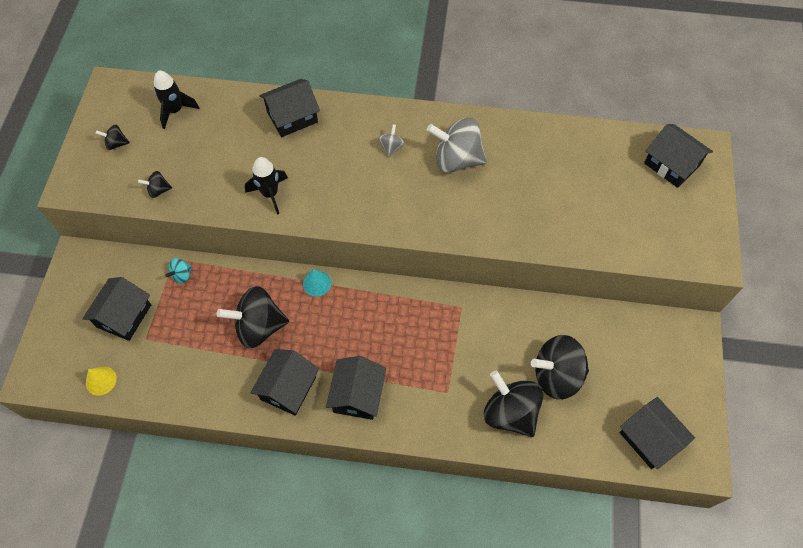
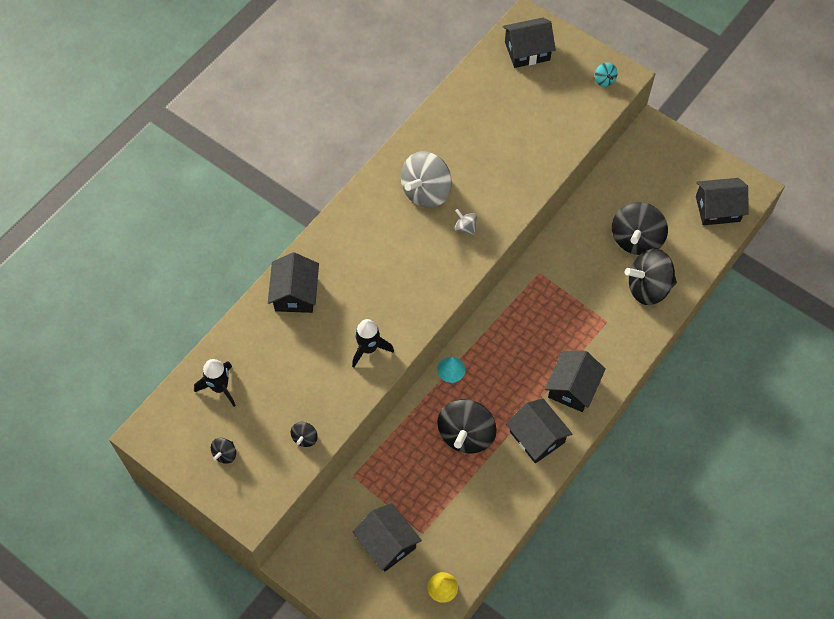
camera: 60 degrees left, 0 degrees up
(182, 275) = (374, 476): turquoise spinning top -> turquoise spinning top (604, 80)
(357, 395) = (572, 387): black house -> black house turned 75 degrees clockwise
(391, 147) = (381, 233): grey spinning top -> grey spinning top (465, 228)

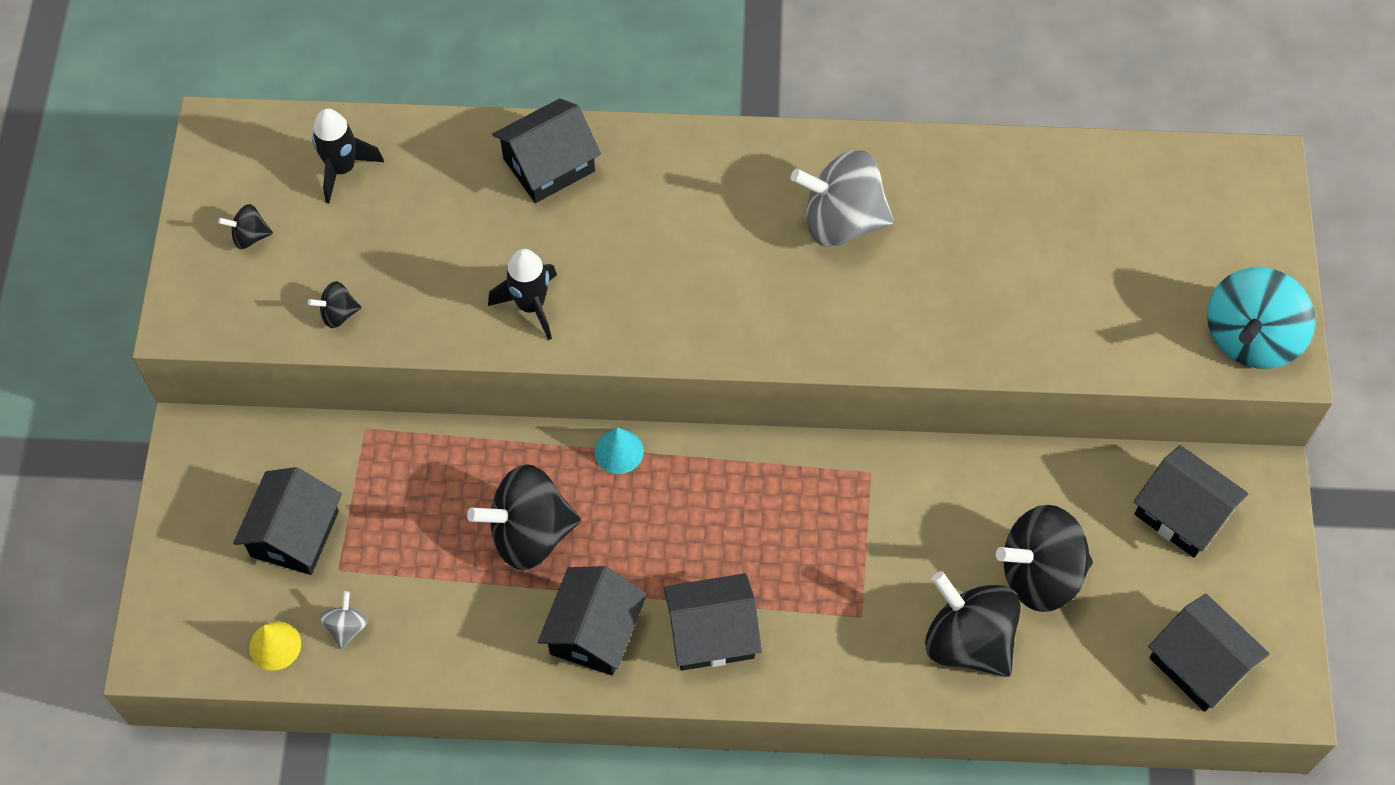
camera: 55 degrees right, 0 degrees up
(465, 228) = (823, 307): grey spinning top -> grey spinning top (347, 627)
(527, 51) = (1206, 202): black house -> black house (1182, 513)
(604, 80) = (1250, 338): turquoise spinning top -> turquoise spinning top, size x2.22

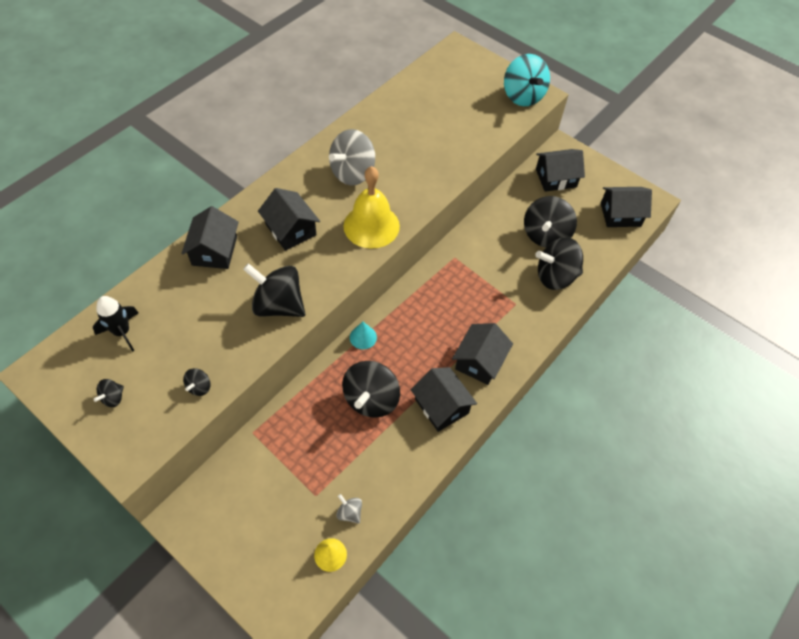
camera: 55 degrees left, 5 degrees down
(295, 534) = (278, 503): black house -> black house (291, 230)
(531, 305) = (278, 305): black rocket -> black spinning top
(766, 316) = (371, 226): none -> yellow bell

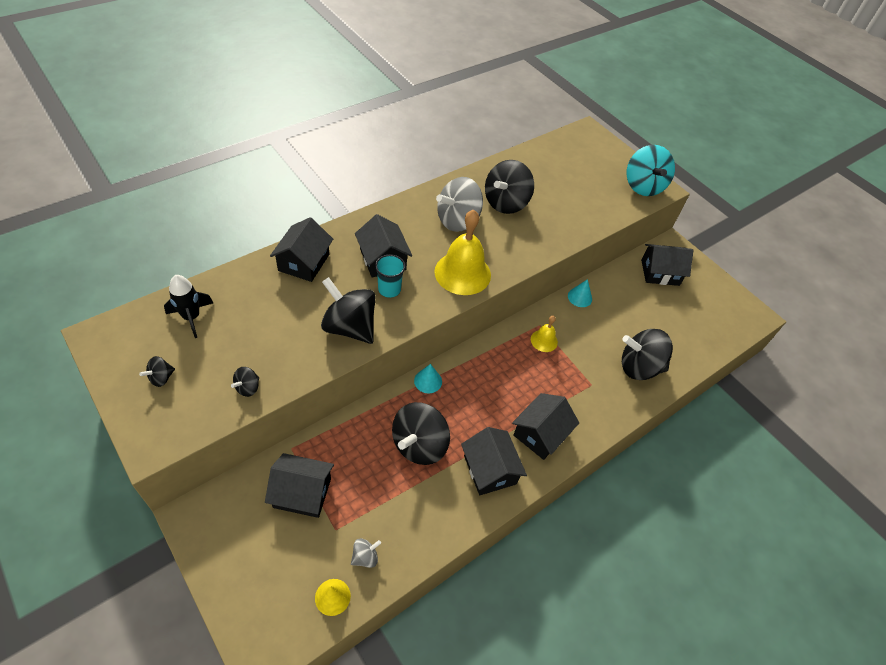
camera: 10 degrees right, 5 degrees down
(306, 259) = (389, 289): none -> turquoise cup
(349, 512) = (365, 557): grey spinning top -> grey spinning top turned 90 degrees clockwise
(462, 272) = (544, 340): none -> yellow bell
(486, 221) = (580, 297): none -> turquoise cone
(545, 235) = (637, 324): black spinning top -> black spinning top (506, 203)
(620, 214) = (719, 322): black house -> black house (302, 493)

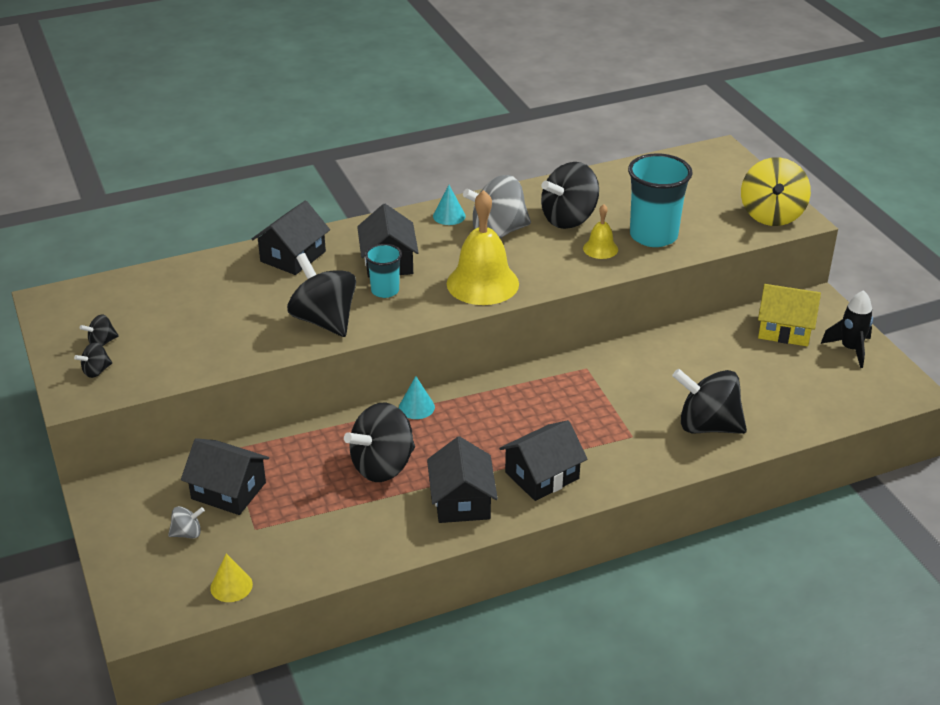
camera: 20 degrees right, 15 degrees down
(191, 317) = (150, 294): black rocket -> black rocket (850, 349)
(248, 388) = (191, 361): black spinning top -> black spinning top (96, 371)
(365, 557) = (280, 558): grey spinning top -> grey spinning top (187, 533)
(544, 340) = (585, 384): yellow bell -> yellow bell (600, 249)
(570, 213) = (653, 236): none -> turquoise cup
(580, 297) = (655, 345): turquoise cone -> turquoise cone (449, 216)
(643, 186) = (771, 215): turquoise spinning top -> yellow spinning top
(660, 272) = (784, 329): black house -> yellow house

